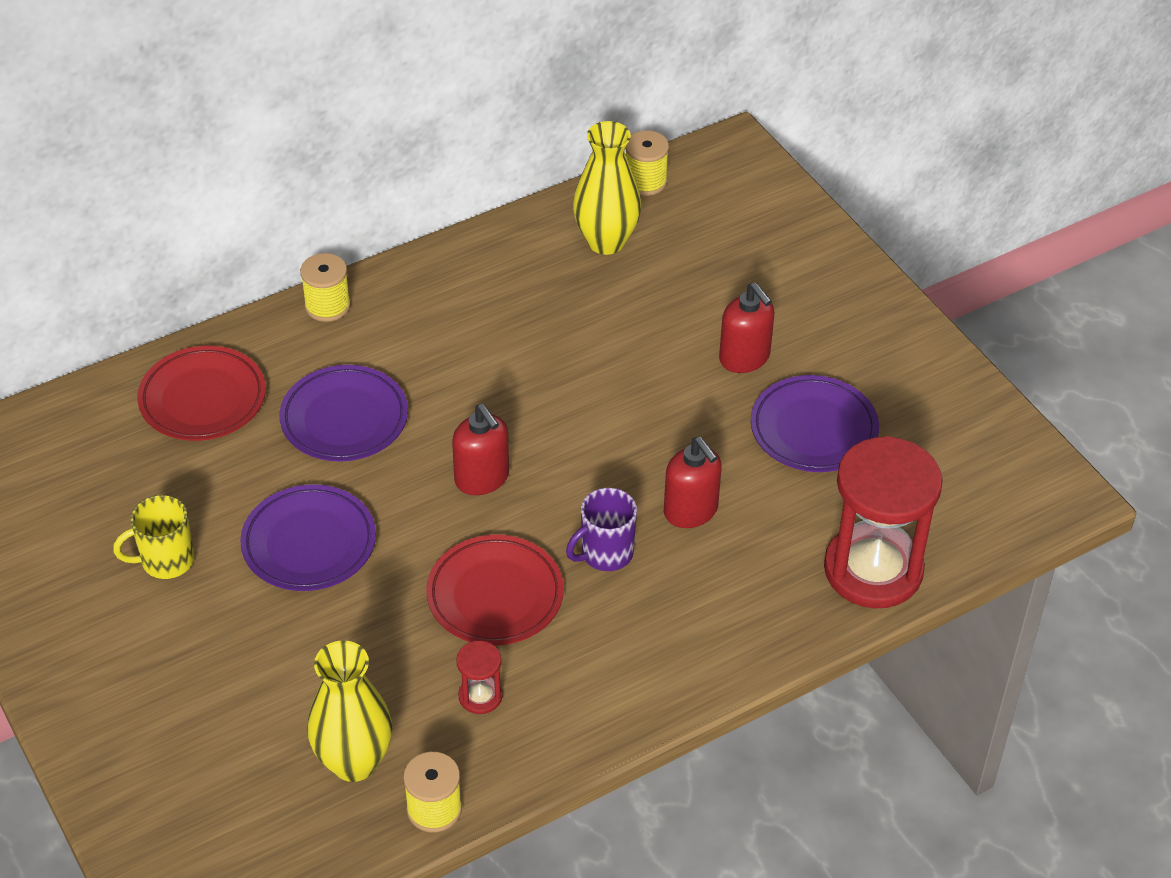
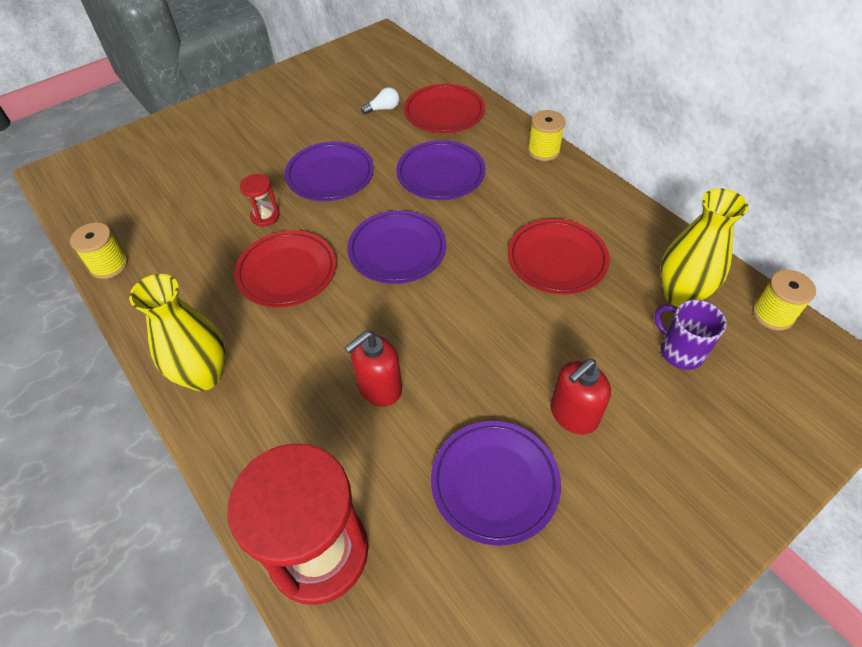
camera: 85 degrees right, 5 degrees up
(164, 471) = (383, 109): none -> white light bulb
(165, 561) = (313, 121): yellow mug -> none
(354, 762) = (153, 222): yellow vase -> yellow vase (204, 375)
(480, 696) = (198, 276): red hourglass -> red hourglass (265, 216)
(482, 478) = (397, 251): red soap dispenser -> purple plate
(532, 330) = (557, 260): none -> red plate
(605, 553) = (329, 333): purple mug -> purple mug (680, 351)

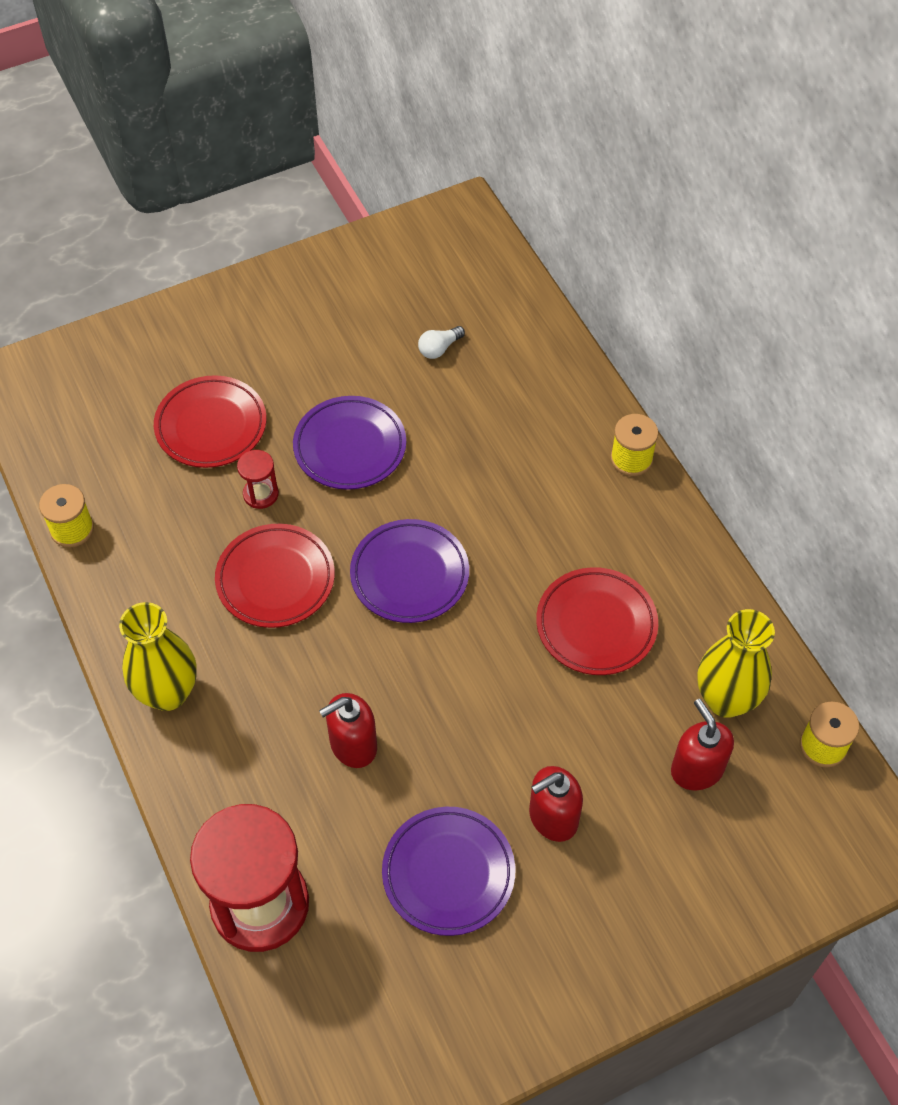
camera: 10 degrees right, 5 degrees up
(383, 109) = (439, 348): white light bulb -> white light bulb turned 150 degrees clockwise
(440, 174) = (489, 472): purple plate -> none
(444, 113) = (518, 371): red plate -> red plate (211, 426)
(680, 351) = (696, 769): purple mug -> red soap dispenser

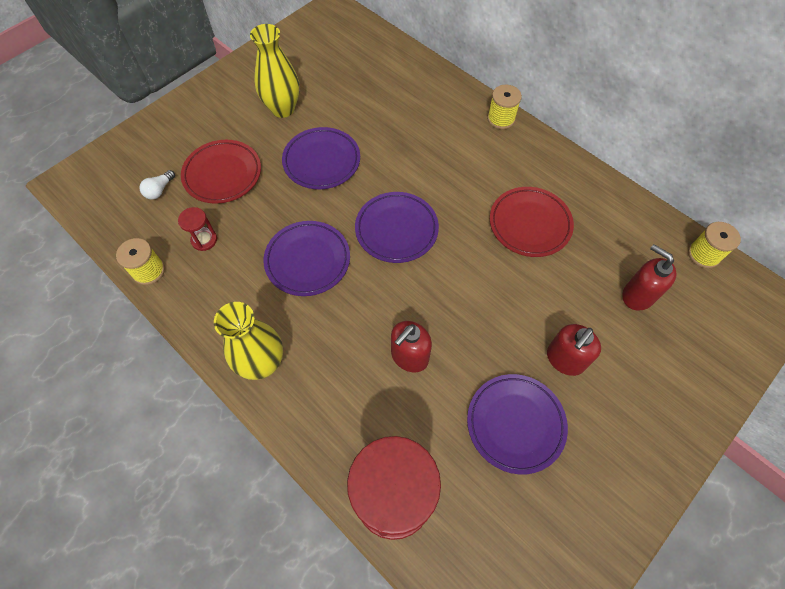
camera: 20 degrees left, 5 degrees up
(261, 494) = (274, 208): red hourglass -> red hourglass (204, 240)
(275, 579) = (307, 260): red plate -> purple plate
(439, 348) = (353, 87): white light bulb -> white light bulb (159, 190)
(726, 699) = (631, 245): yellow vase -> yellow vase (283, 109)

